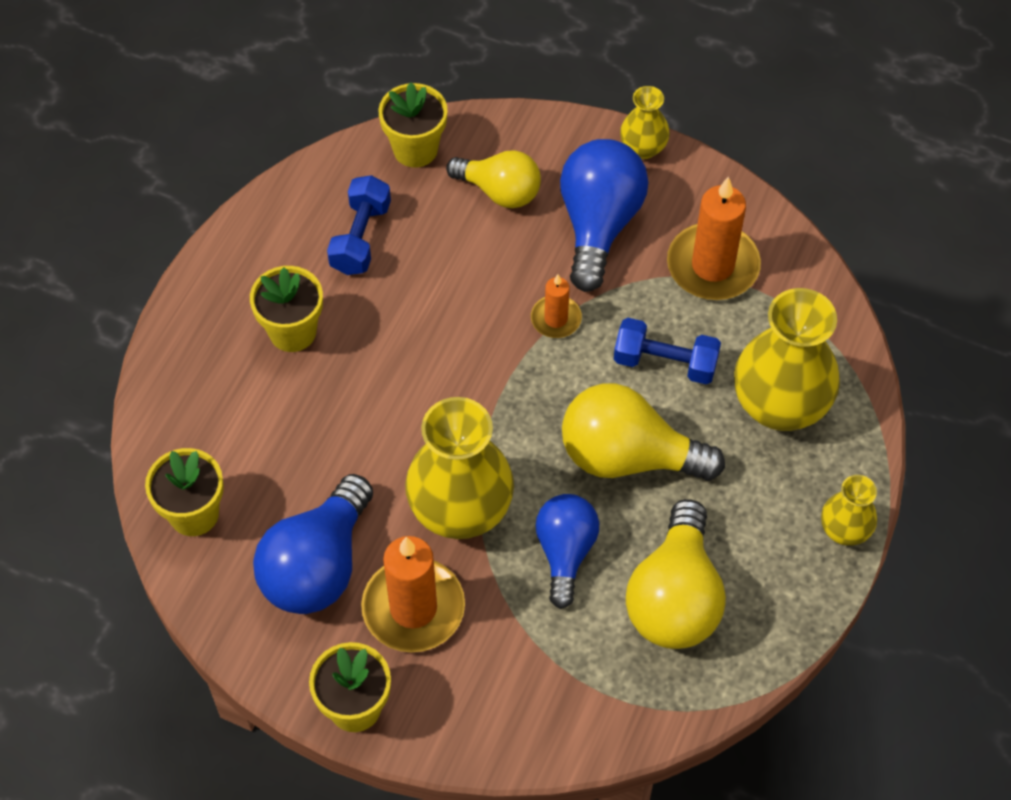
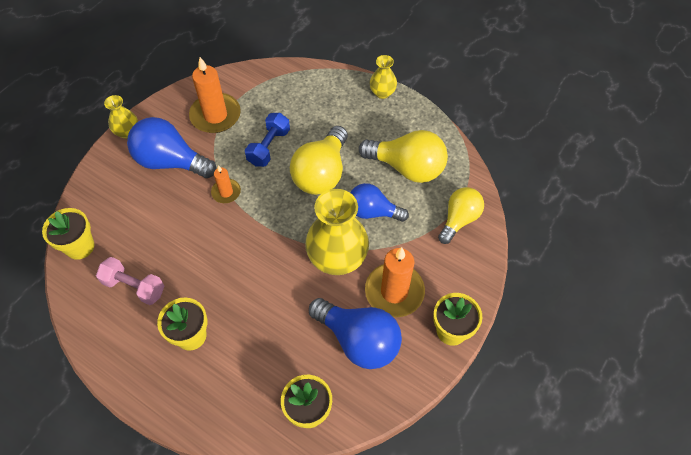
camera: 80 degrees left, 0 degrees up
(360, 237) = (134, 287): blue dumbbell -> pink dumbbell
(500, 191) = (129, 206): yellow light bulb -> yellow light bulb (459, 219)
(779, 405) = (307, 104): yellow vase -> none

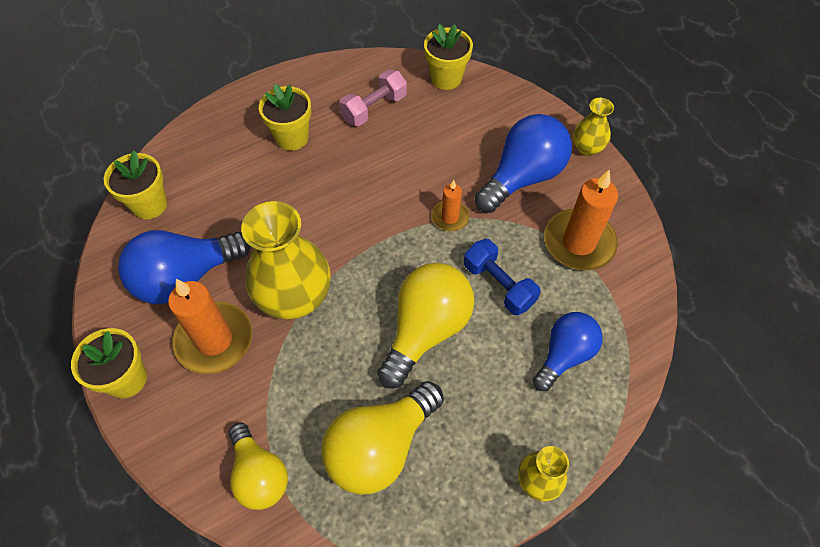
camera: 115 degrees right, 0 degrees up
(321, 173) = (426, 330): yellow light bulb -> yellow light bulb turned 75 degrees clockwise
(373, 211) = (335, 367): blue light bulb -> blue light bulb (564, 355)

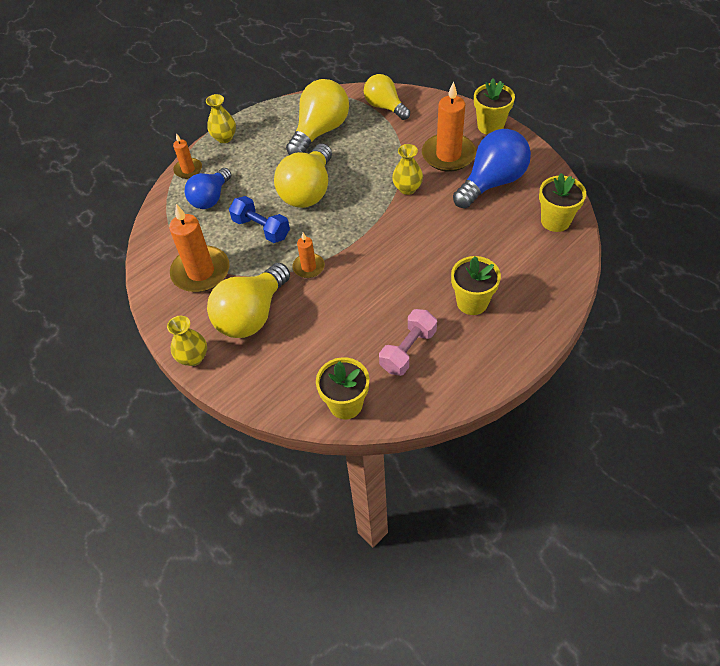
camera: 170 degrees right, 5 degrees down
(294, 297) = (407, 188): yellow vase -> yellow vase, size x0.52
(522, 177) = (252, 315): blue light bulb -> yellow light bulb
(598, 423) = (188, 170): none -> orange candle

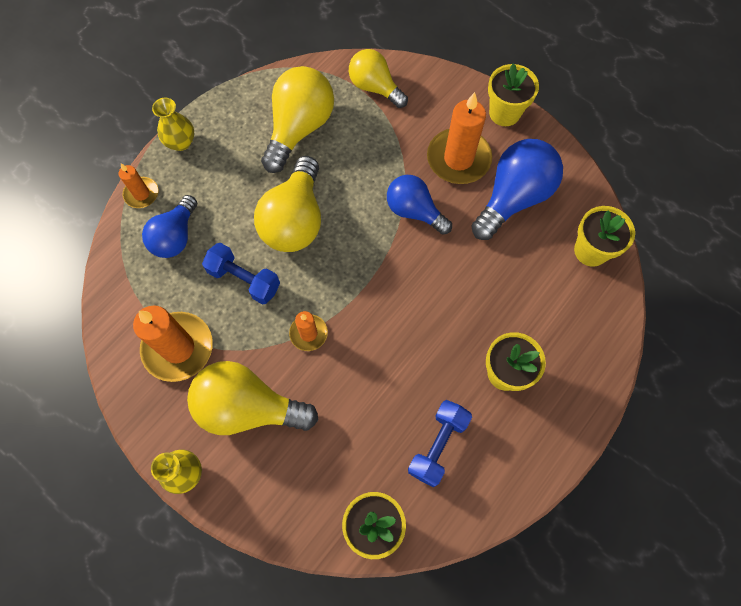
camera: 10 degrees left, 15 degrees up
(252, 315) = (248, 407): yellow light bulb -> yellow light bulb turned 75 degrees clockwise
(407, 188) = (414, 211): yellow vase -> blue light bulb
(408, 350) = (438, 445): pink dumbbell -> blue dumbbell

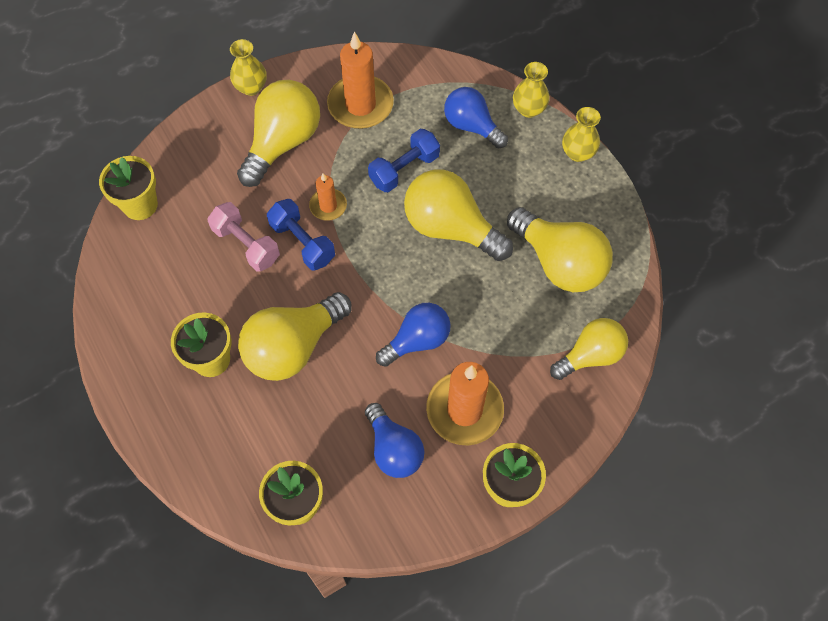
camera: 110 degrees right, 5 degrees down
(141, 194) = (528, 109): orange candle -> yellow vase
(378, 393) = (246, 245): none -> pink dumbbell
(438, 445) = (176, 276): blue dumbbell -> blue dumbbell (302, 242)
(463, 307) = (293, 347): none -> yellow light bulb
(513, 198) = (394, 449): blue light bulb -> blue light bulb, size x0.66

